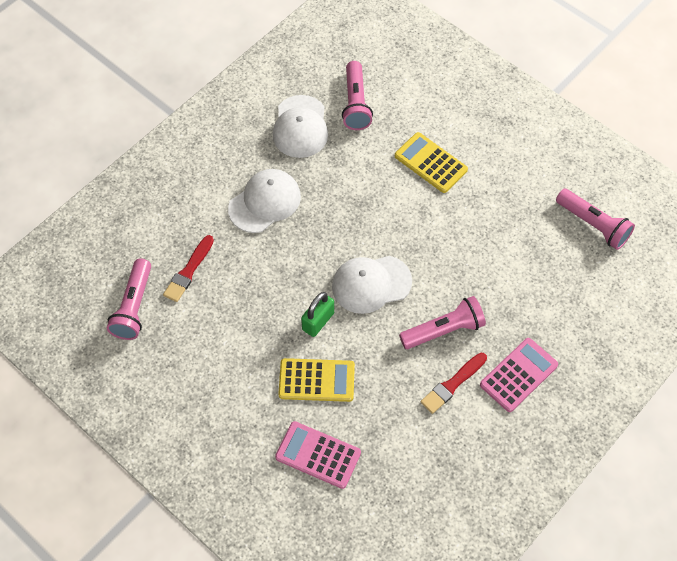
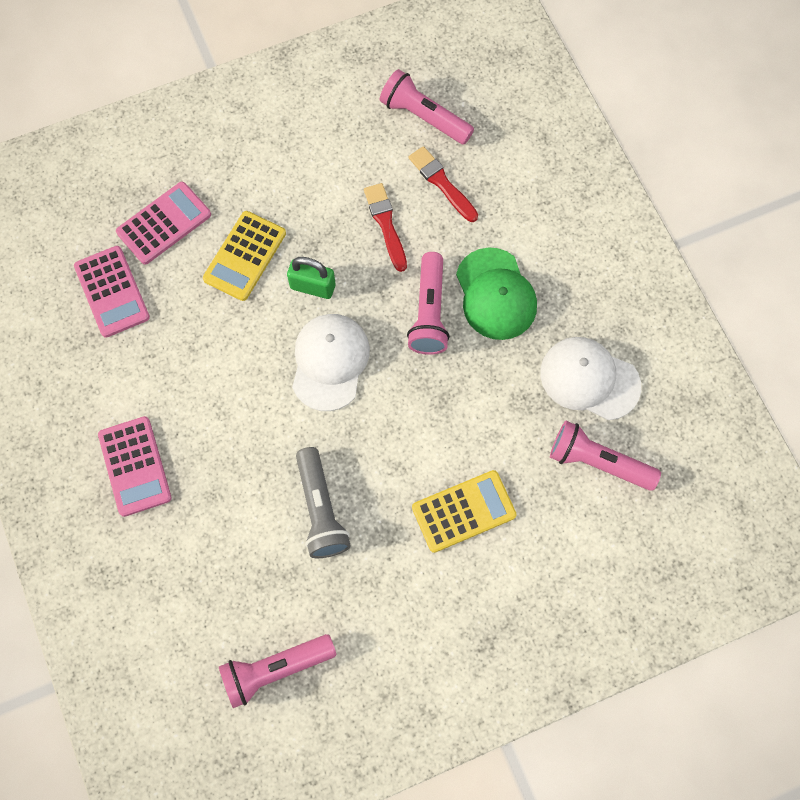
camera: 115 degrees right, 10 degrees up
(265, 202) = (495, 294): white cap -> green cap
(318, 321) = (313, 286): green padlock -> green padlock turned 45 degrees counterclockwise
(396, 464) = (112, 292): none -> pink calculator
(444, 330) = (231, 413): pink flashlight -> pink flashlight (429, 312)
(452, 384) = (164, 390): red brush -> red brush (386, 224)
(478, 244) = (320, 510): none -> grey flashlight

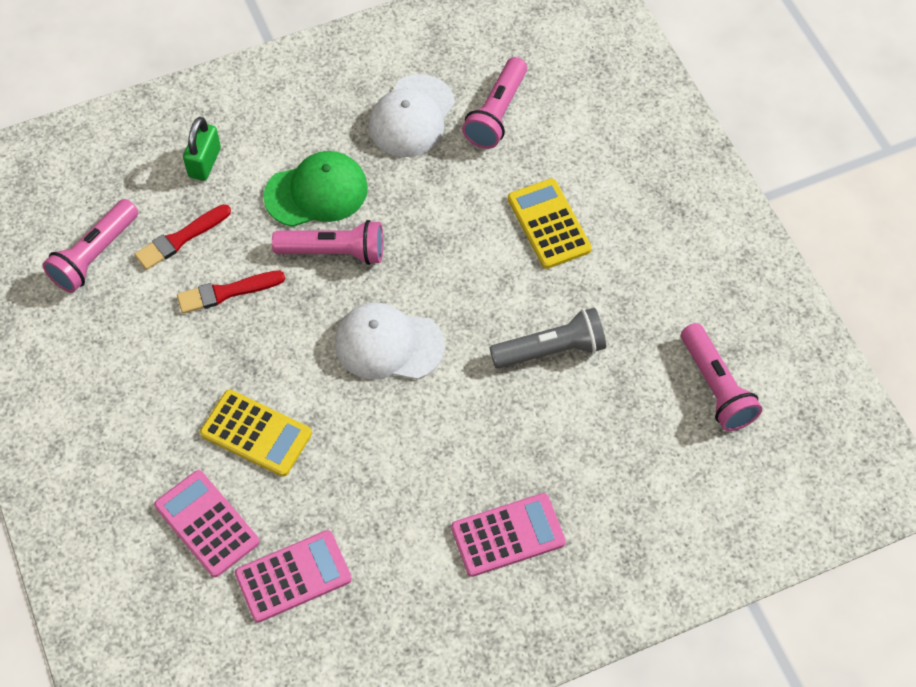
camera: 90 degrees left, 10 degrees down
(313, 286) = (298, 363): green padlock -> green padlock (204, 162)

